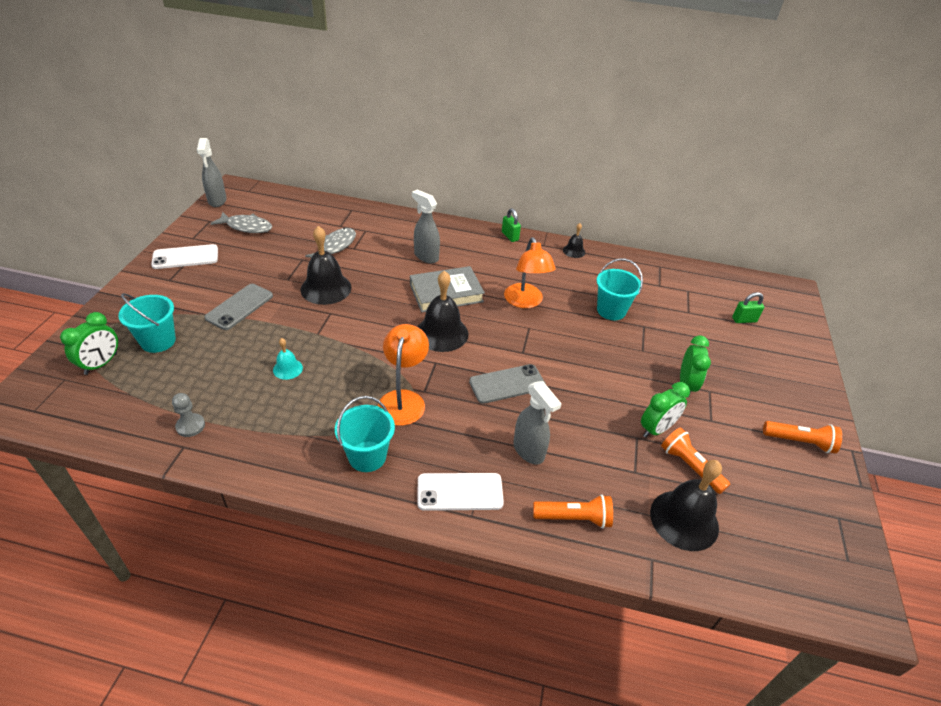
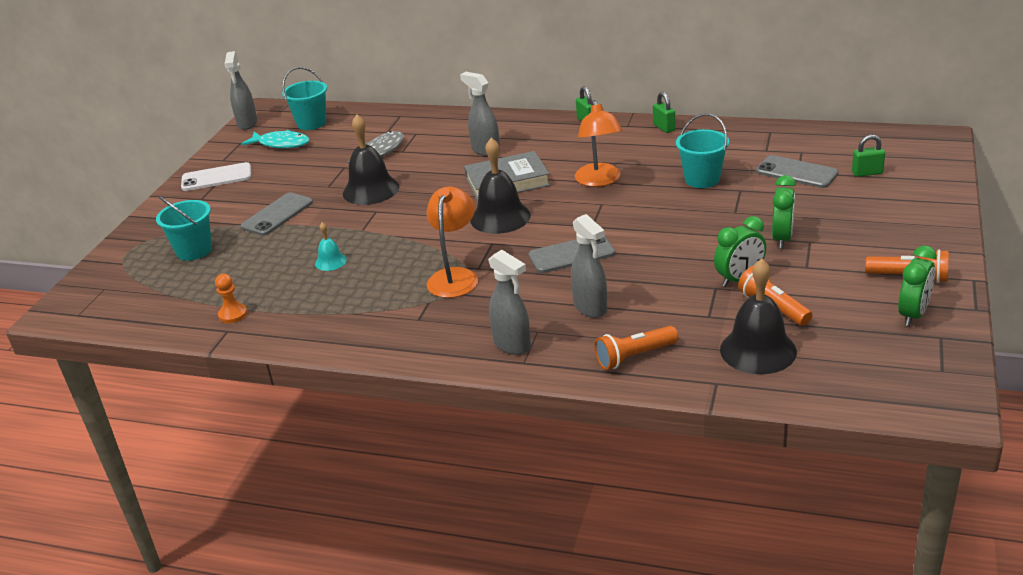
camera: 10 degrees right, 10 degrees down
(101, 364) = (139, 274): green clock -> green clock (913, 315)
(190, 426) = (233, 314): grey pawn -> orange pawn
(247, 227) = (281, 144): grey fish -> turquoise fish
(367, 456) = (415, 324): turquoise bucket -> turquoise bucket (311, 123)
(460, 492) = (512, 345): white phone -> grey spray bottle
(574, 251) = (664, 127): black bell -> green padlock
(574, 518) = (634, 357): orange flashlight -> orange flashlight turned 150 degrees clockwise
(687, 312) = (796, 172): none -> grey phone

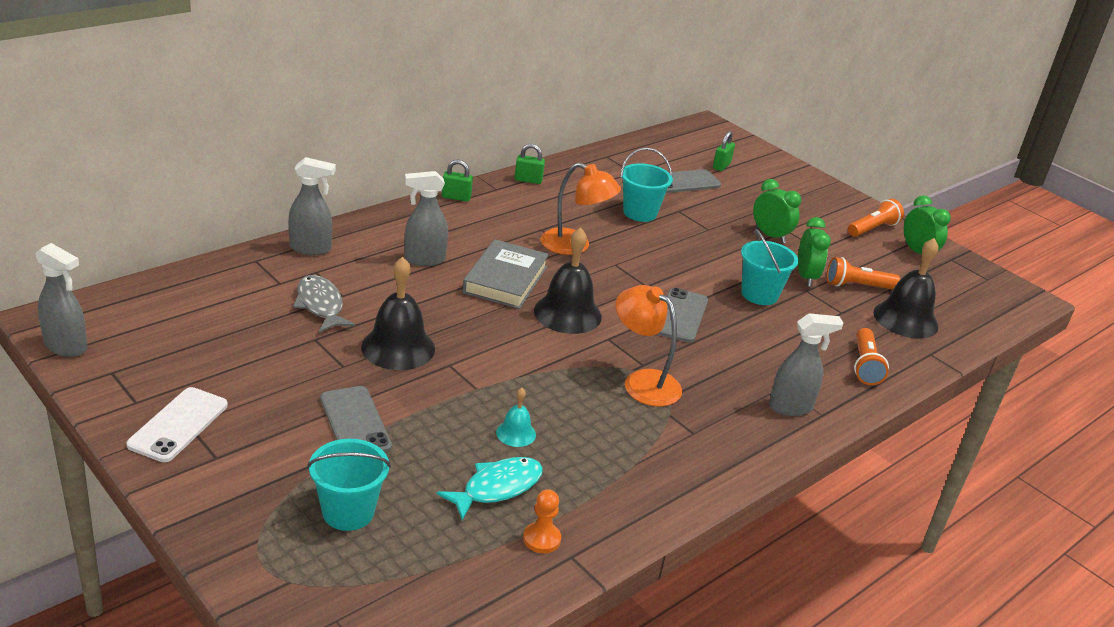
camera: 65 degrees left, 0 degrees up
(281, 144) = (176, 349): turquoise fish -> turquoise fish (497, 488)
(311, 123) = (161, 310): turquoise bucket -> turquoise bucket (759, 294)
(590, 308) = (775, 348): grey spray bottle -> grey spray bottle (311, 248)

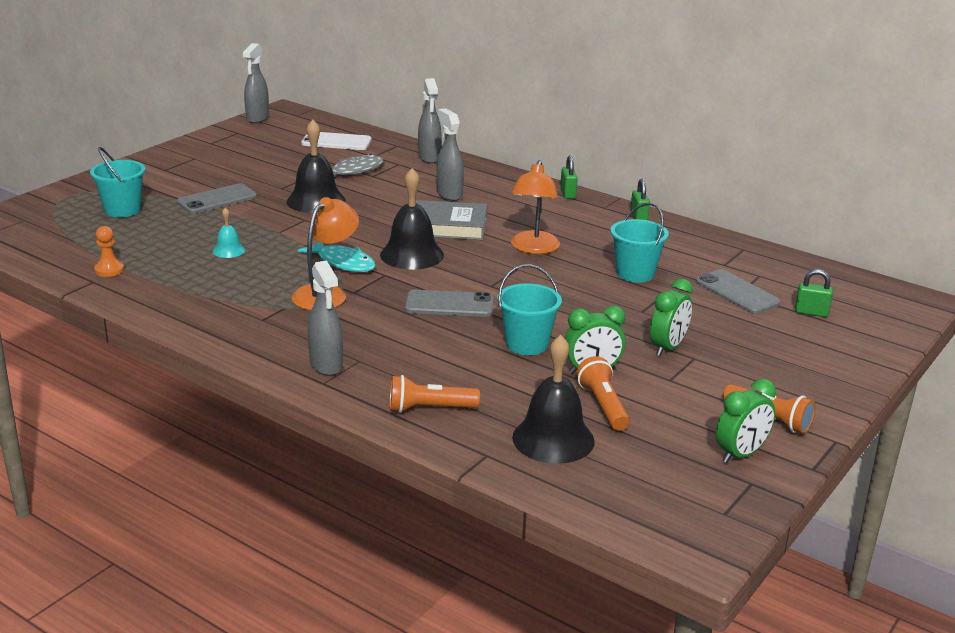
camera: 80 degrees right, 5 degrees down
(178, 425) = (192, 156): white phone -> white phone (336, 142)
(497, 488) = (161, 250): turquoise fish -> turquoise fish (343, 263)

